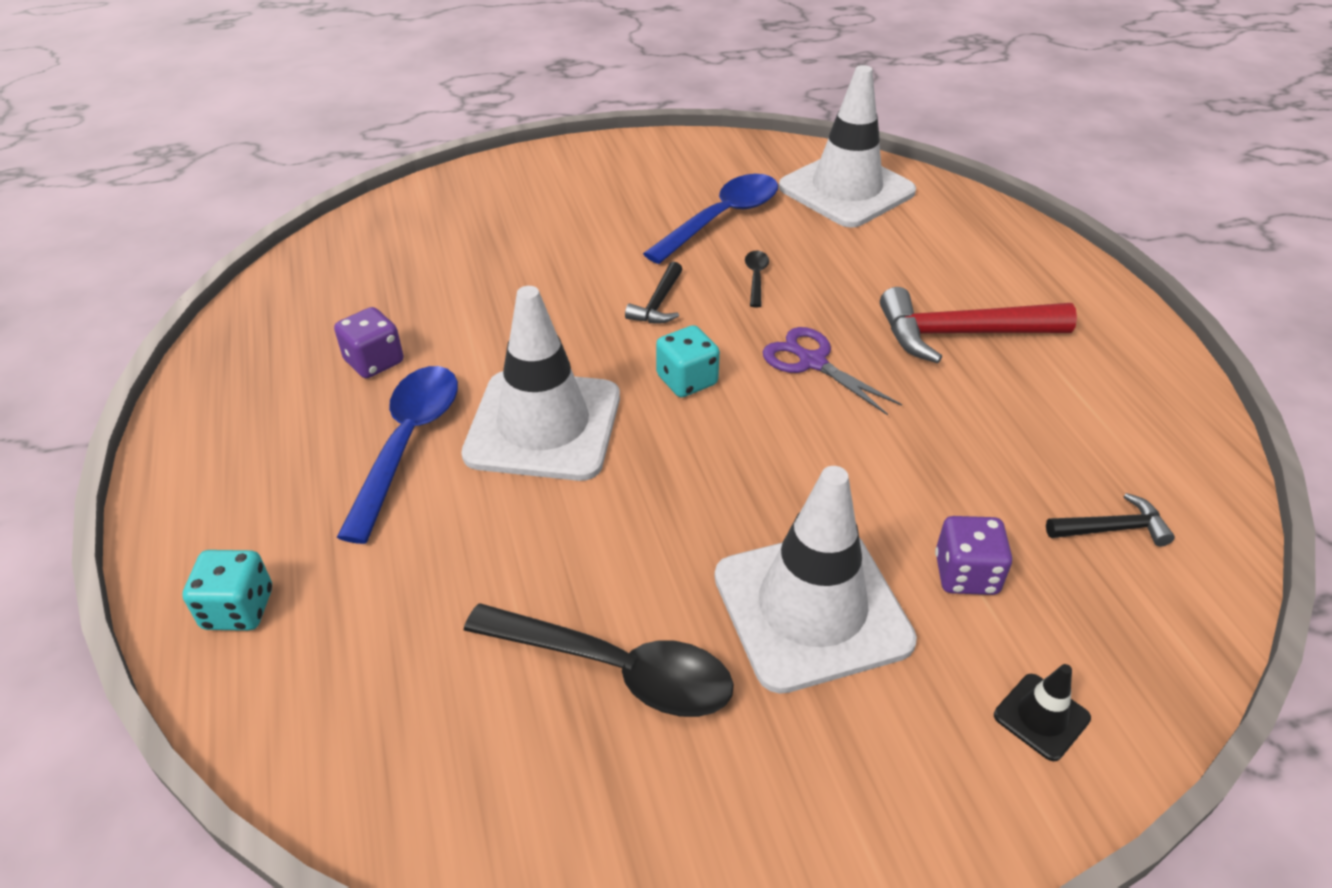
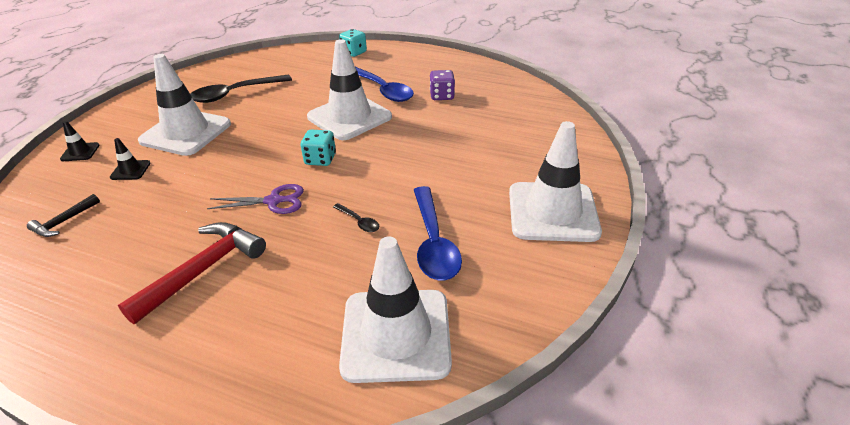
camera: 130 degrees right, 5 degrees down
(587, 174) = (552, 212): none -> white traffic cone
(658, 304) = (383, 177): black hammer -> none
(966, 574) = (130, 170): purple dice -> black traffic cone

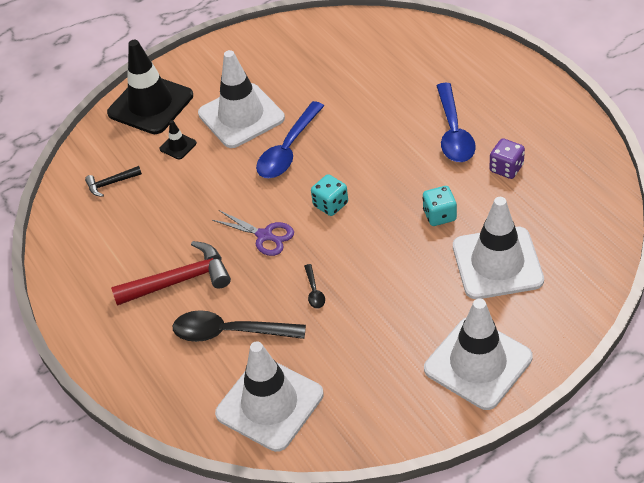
camera: 40 degrees right, 10 degrees up
(80, 152) = (150, 104): black traffic cone -> black traffic cone, size x2.42
(235, 94) = (311, 76): black spoon -> black spoon (230, 332)
(349, 117) = (393, 159): white traffic cone -> white traffic cone (497, 263)
(354, 53) = (469, 55): turquoise dice -> turquoise dice (439, 215)
(433, 242) = (355, 341): blue spoon -> blue spoon (288, 149)

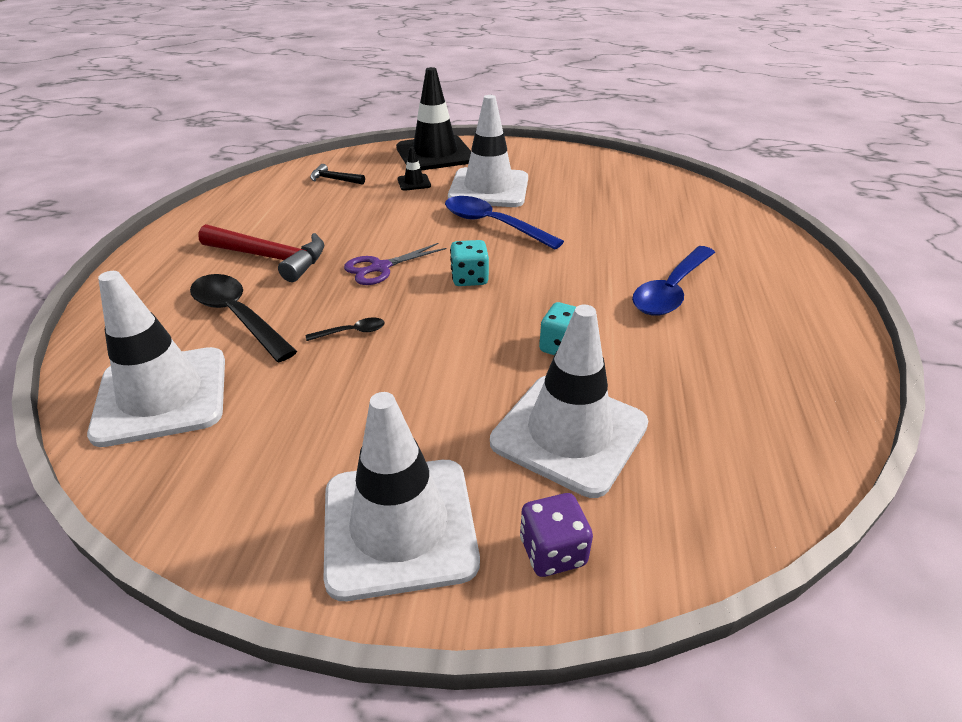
camera: 35 degrees right, 10 degrees down
(264, 236) = (380, 268): purple scissors -> purple scissors turned 75 degrees clockwise
(288, 149) = (493, 225): blue spoon -> blue spoon turned 60 degrees clockwise
(314, 291) = (351, 332): black spoon -> black spoon turned 135 degrees counterclockwise
(506, 168) = (696, 350): purple dice -> purple dice (552, 551)

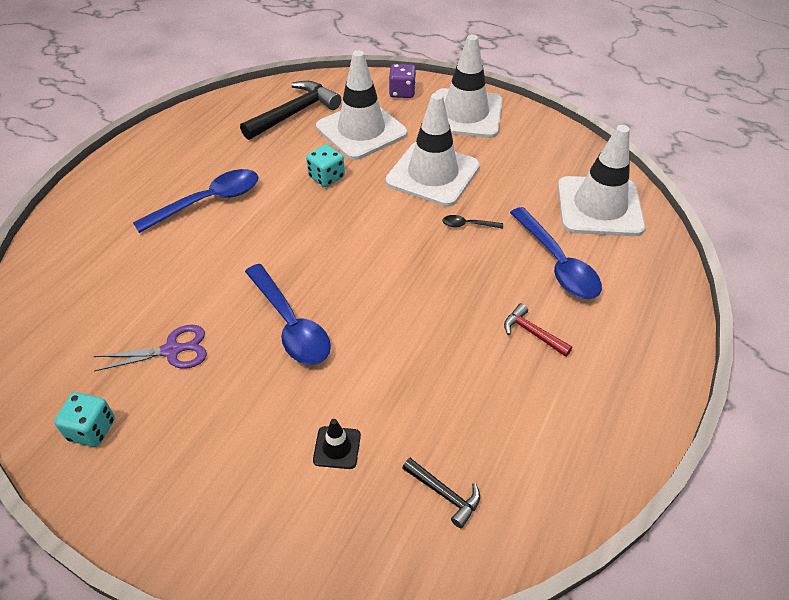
camera: 160 degrees left, 10 degrees up
(238, 316) = (557, 263): black spoon -> blue spoon
(271, 258) = (532, 333): red hammer -> red hammer, size x0.52
(380, 268) = (427, 289): purple scissors -> purple scissors (172, 350)
(435, 154) = (268, 536): black traffic cone -> none
(469, 278) = (355, 255): turquoise dice -> turquoise dice (92, 429)
(489, 188) = (250, 400): white traffic cone -> white traffic cone (432, 174)
(704, 438) = (294, 113): none -> black hammer

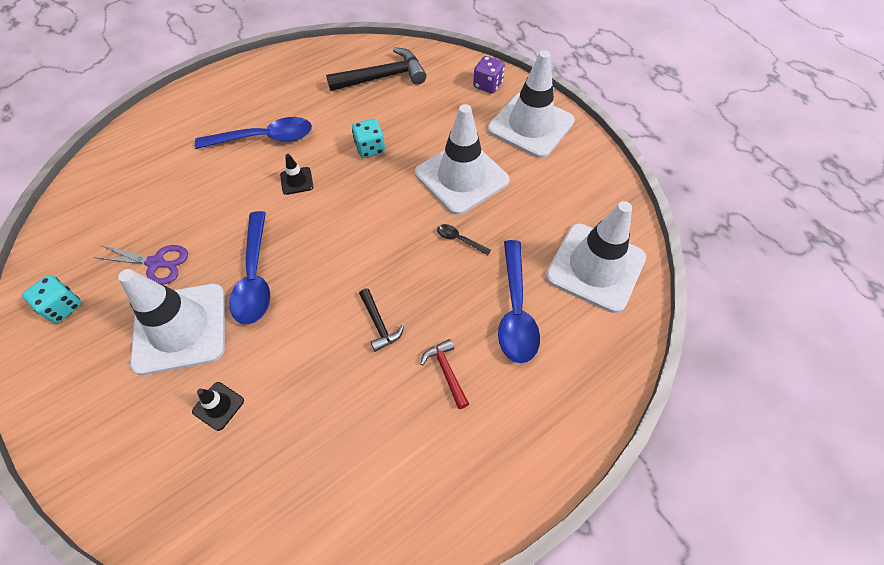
camera: 25 degrees right, 10 degrees up
(272, 228) = (297, 181): none -> black traffic cone
(361, 130) = (428, 112): white traffic cone -> white traffic cone (180, 328)
(445, 494) = (272, 491): black hammer -> black hammer (379, 324)

